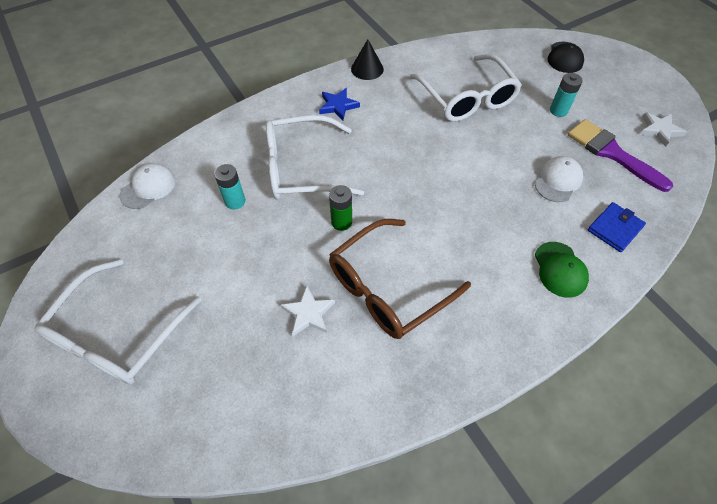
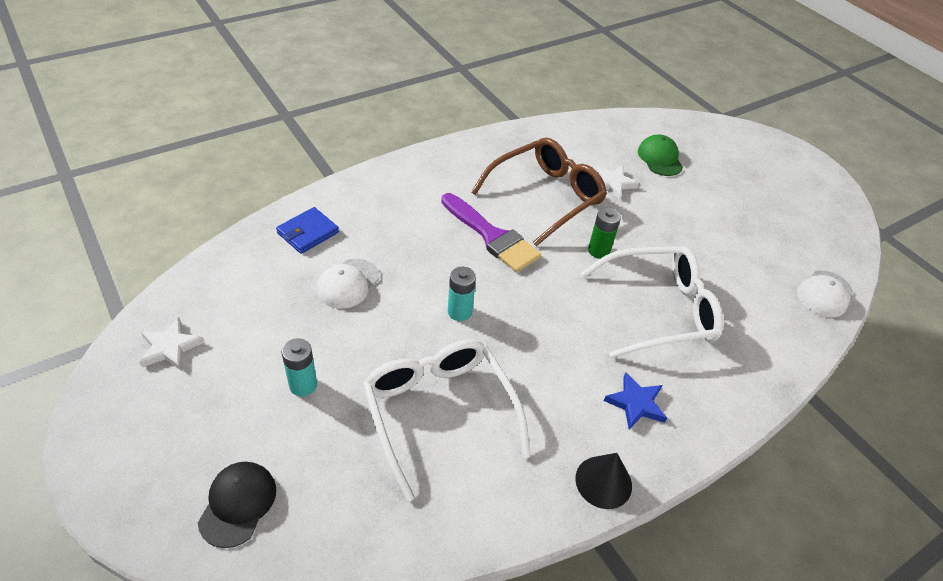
camera: 175 degrees right, 10 degrees down
(118, 333) = (762, 179): white glasses -> none
(235, 201) = (720, 275): turquoise battery -> turquoise battery (459, 312)
(560, 269) = (381, 202): green cap -> green cap (660, 158)
(612, 153) = (260, 315): purple brush -> purple brush (491, 236)

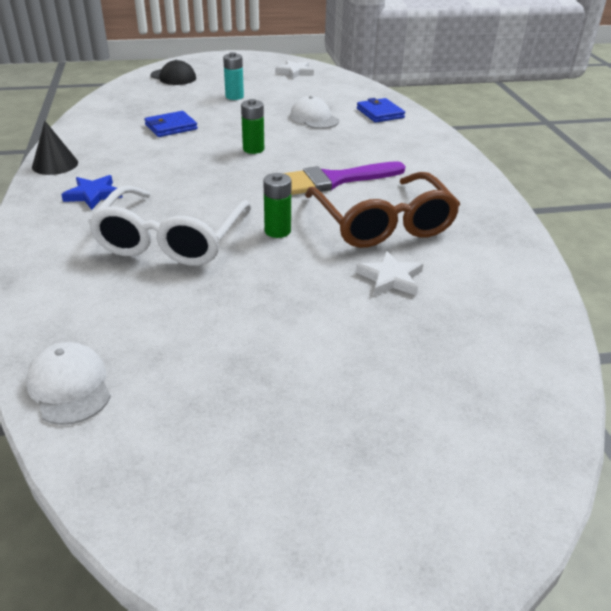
camera: 115 degrees right, 10 degrees down
(439, 413) = (171, 127): white glasses -> blue wallet
(459, 312) = (253, 149): turquoise battery -> green battery
(660, 158) = (438, 345): green cap -> none

